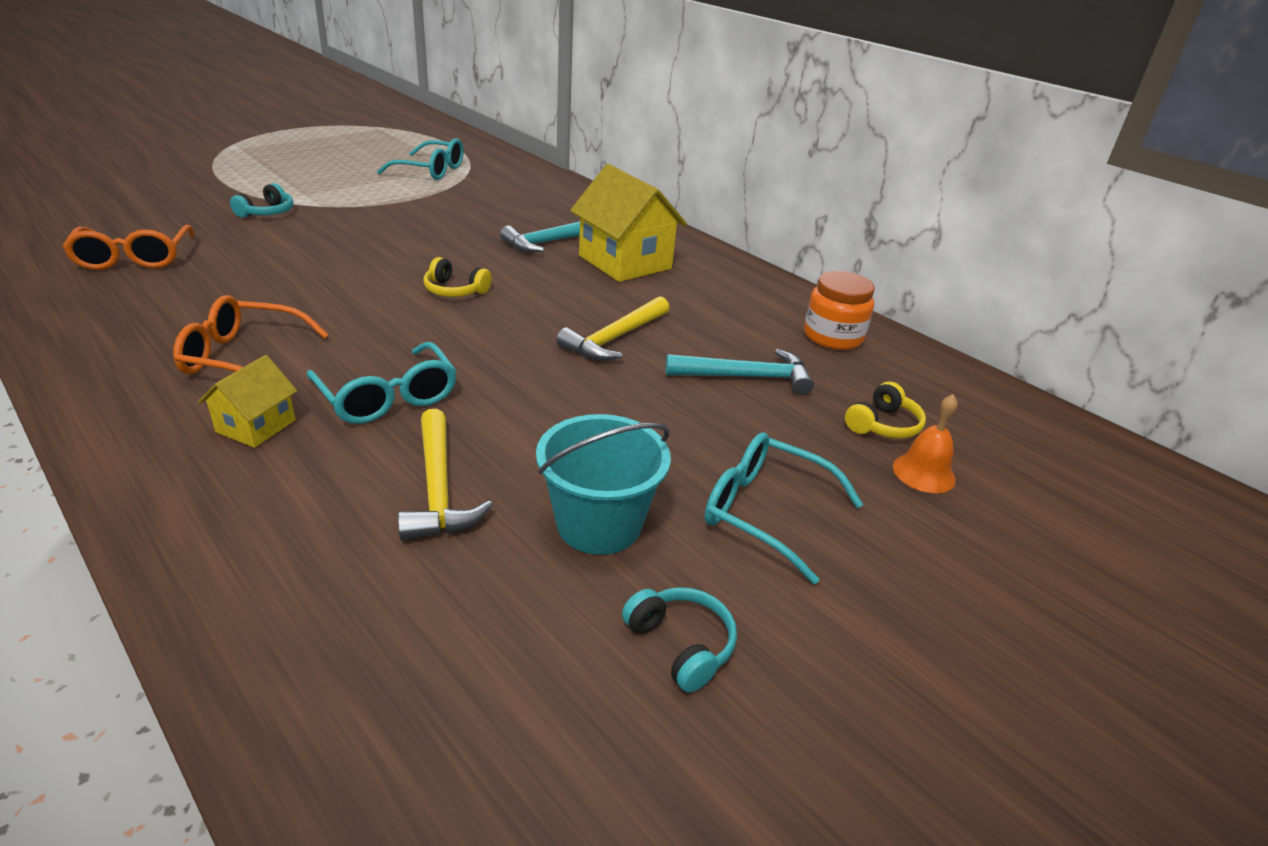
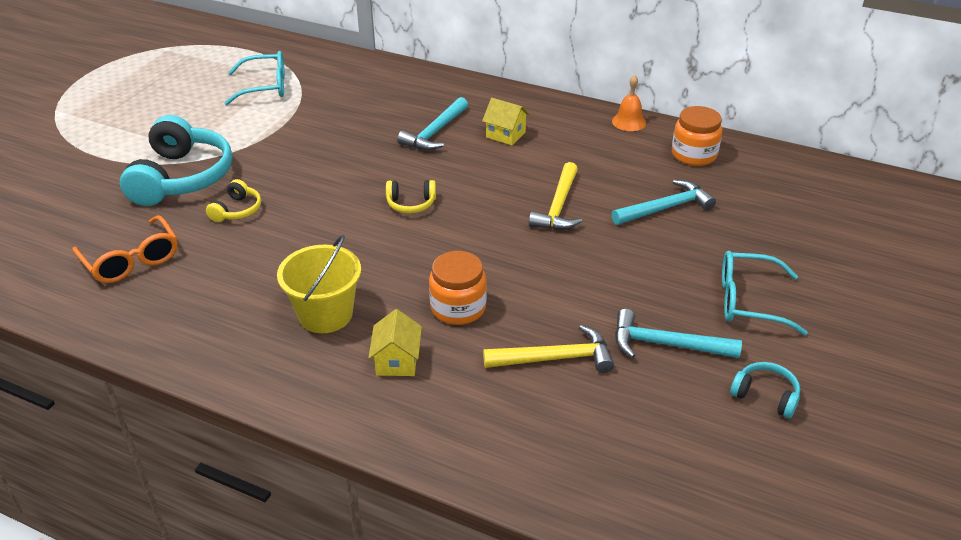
camera: 20 degrees left, 5 degrees up
(243, 357) = (325, 314): orange glasses -> yellow bucket
(267, 212) = (182, 178): turquoise headphones -> turquoise headphones, size x2.18
(388, 397) = (458, 308): turquoise glasses -> orange jar
(439, 488) = (555, 358): yellow hammer -> yellow hammer turned 60 degrees counterclockwise
(599, 524) = (666, 345): turquoise bucket -> turquoise hammer
(625, 262) = (505, 135): yellow house -> yellow house, size x0.52
(883, 425) = (770, 215): yellow headphones -> yellow headphones (237, 210)
(923, 473) = (813, 241): orange bell -> orange bell (629, 122)

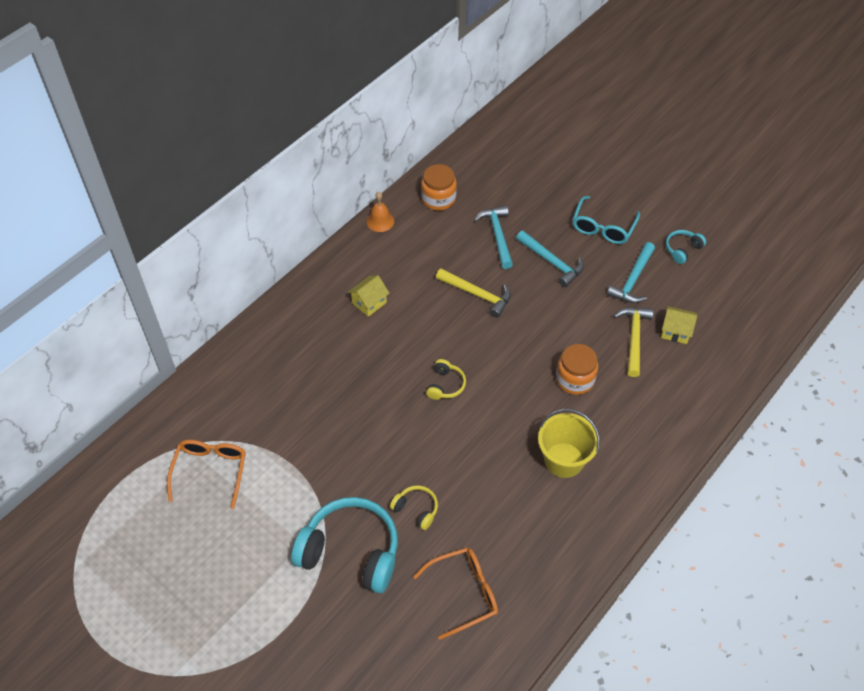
camera: 75 degrees left, 15 degrees up
(265, 87) = (210, 471): turquoise glasses -> orange glasses
(397, 361) = (620, 424): yellow house -> yellow house (675, 331)
(435, 132) = (347, 349): turquoise hammer -> turquoise hammer (552, 262)

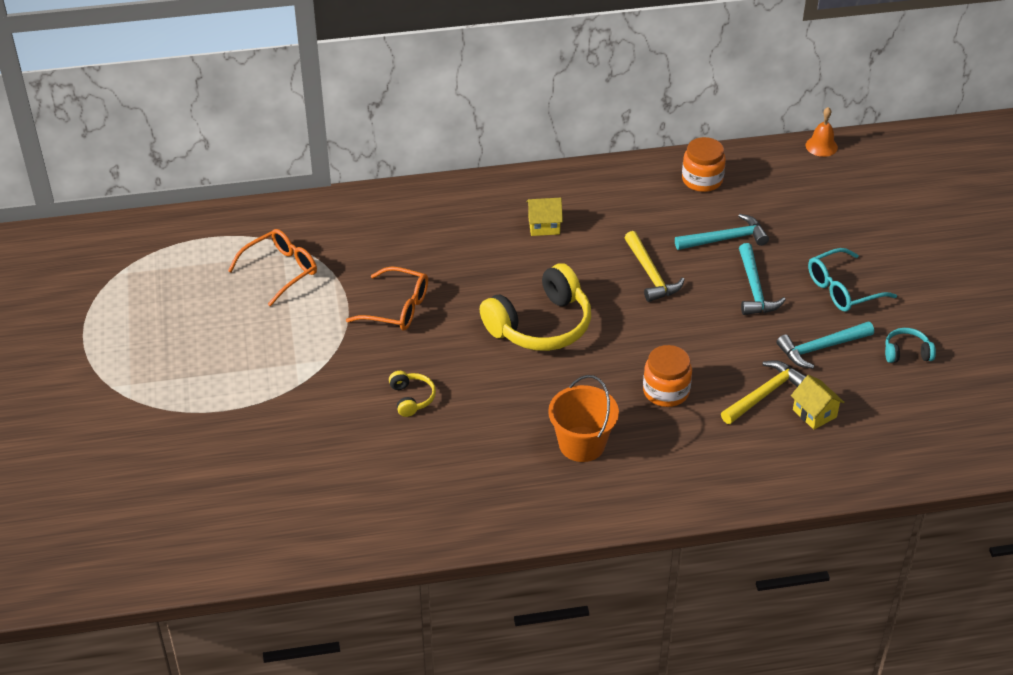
camera: 40 degrees right, 10 degrees down
(351, 551) = (326, 393): turquoise headphones -> none
(380, 221) = (626, 169): orange bell -> orange bell (821, 146)
(445, 385) = (540, 325): yellow headphones -> yellow headphones, size x2.18
(464, 593) = (383, 481): orange glasses -> orange glasses (397, 308)
(497, 235) = (725, 239): turquoise hammer -> turquoise hammer turned 45 degrees clockwise
(564, 460) = (582, 444): yellow bucket -> orange bucket

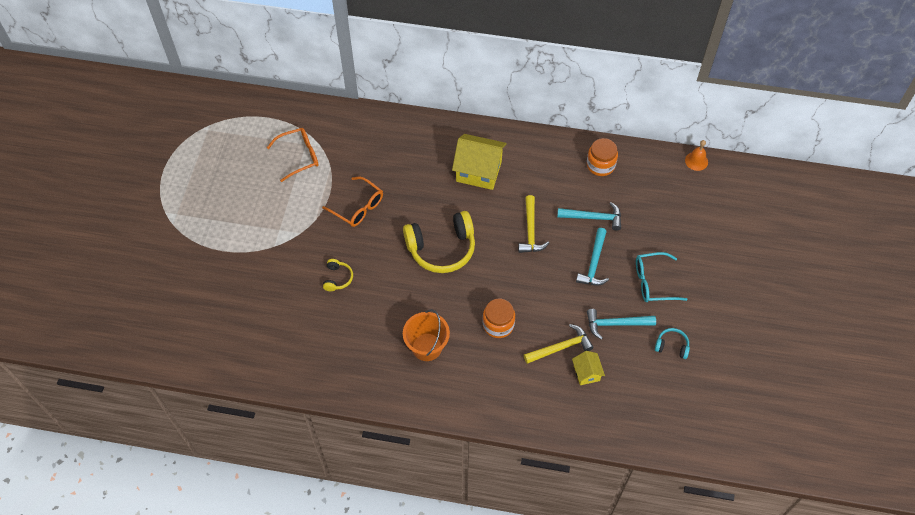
camera: 20 degrees right, 15 degrees up
(544, 226) = (478, 171): yellow house -> yellow house, size x1.92

